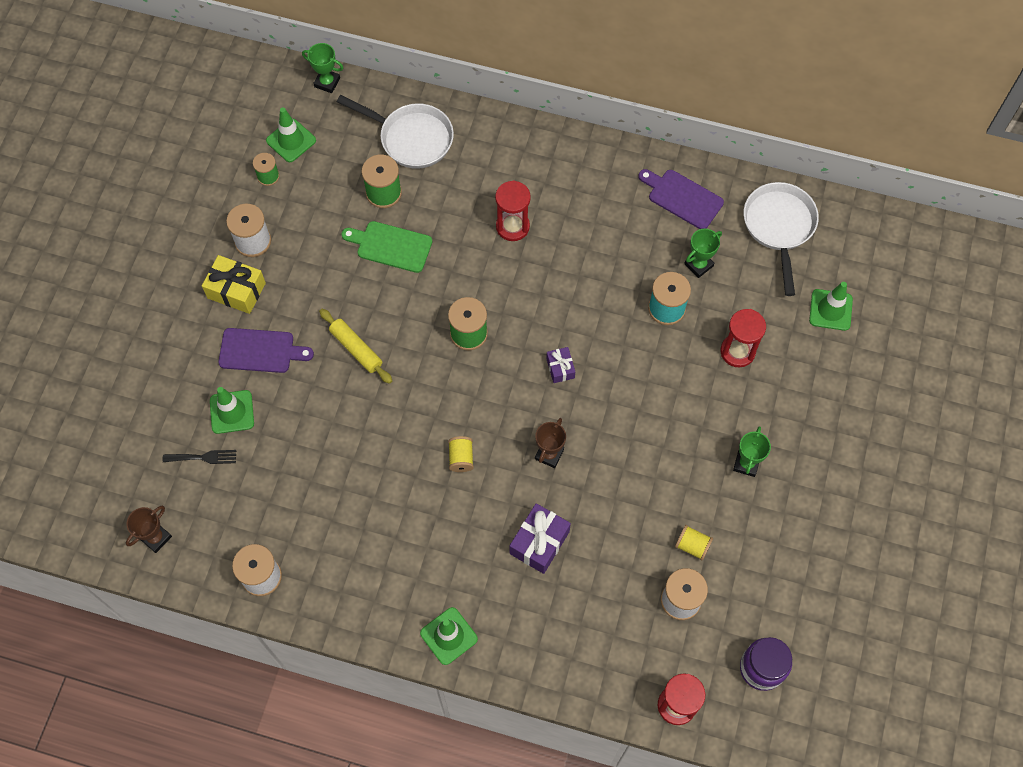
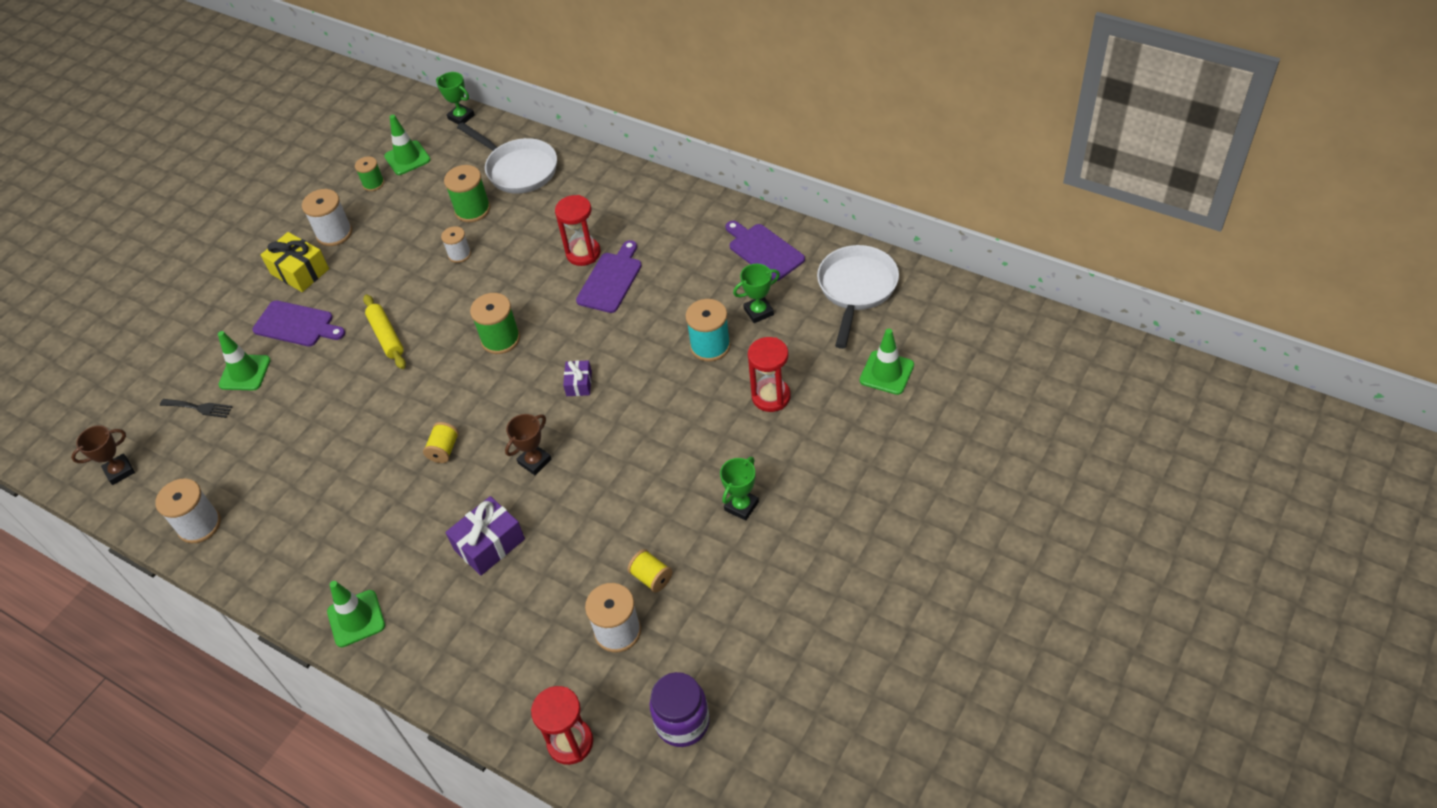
camera: 20 degrees right, 15 degrees down
(391, 246) = (459, 254): green cutting board -> white spool
(550, 252) = (611, 280): none -> purple cutting board

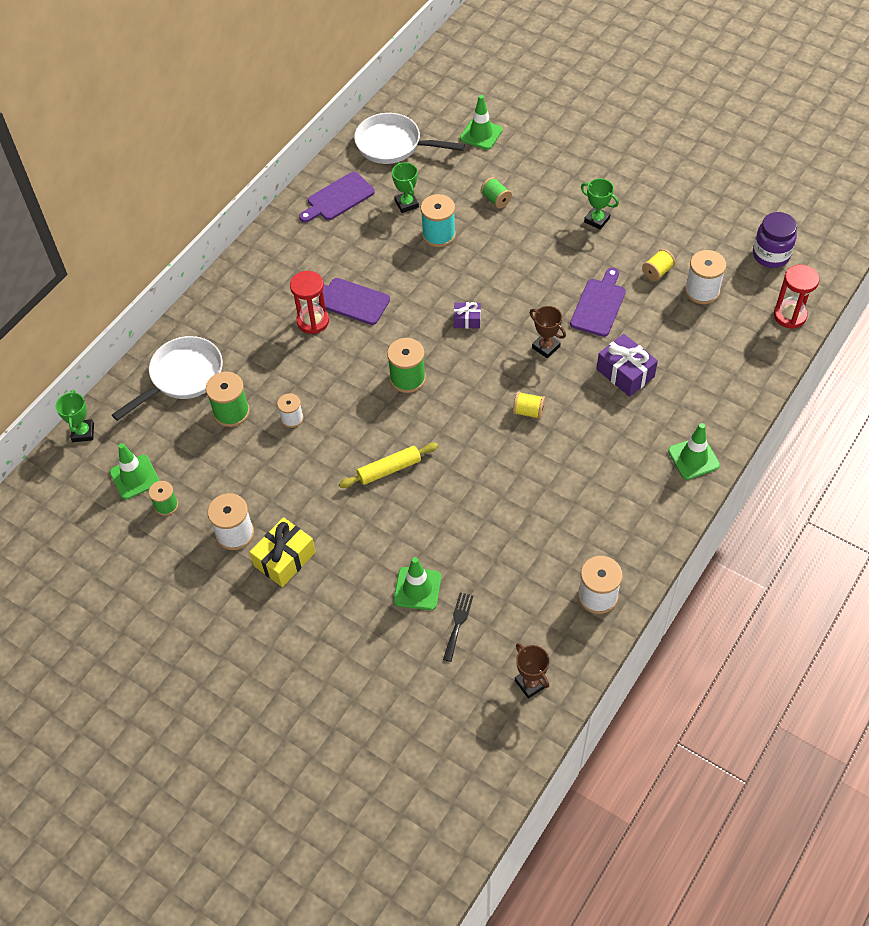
camera: 90 degrees left, 5 degrees up
(296, 325) = (360, 551): purple cutting board -> purple cutting board (599, 305)
(461, 117) = (83, 432): green trophy -> green trophy turned 45 degrees counterclockwise
(771, 397) = (496, 200): red hourglass -> green spool

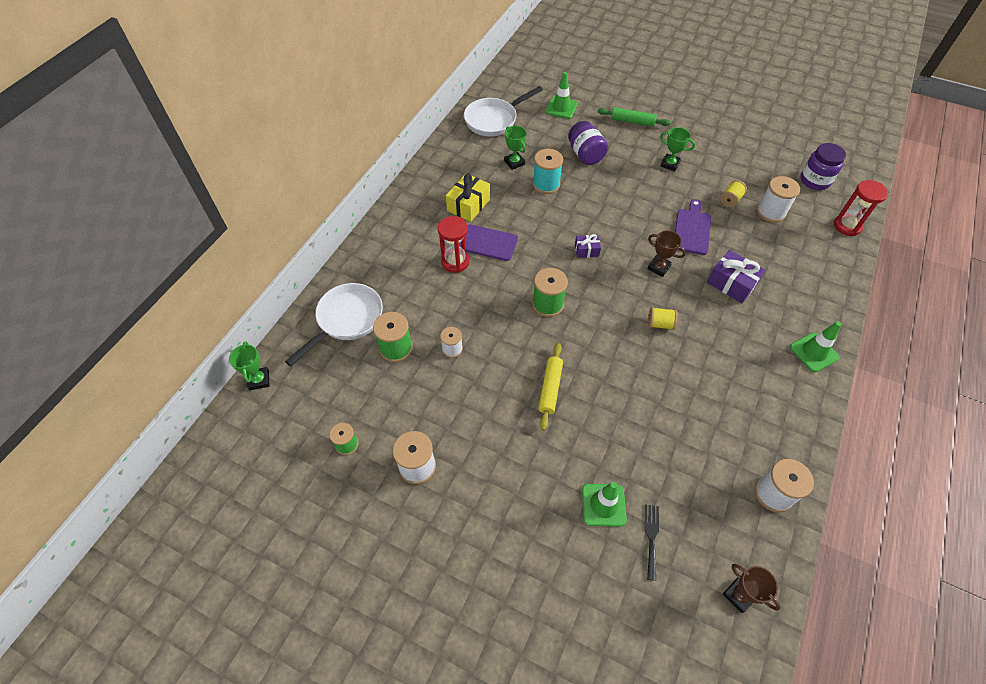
camera: 10 degrees left, 0 degrees up
(134, 477) = (313, 419): green traffic cone -> none
(284, 559) = (470, 487): yellow gift -> yellow gift (468, 205)
(338, 198) = (457, 162): purple cutting board -> none
(389, 469) = (550, 388): yellow rolling pin -> yellow rolling pin turned 45 degrees counterclockwise
(393, 145) = (494, 120): white pan -> white pan turned 45 degrees counterclockwise
(496, 200) = (585, 154): green spool -> purple jar
(566, 159) = (632, 122): none -> green rolling pin

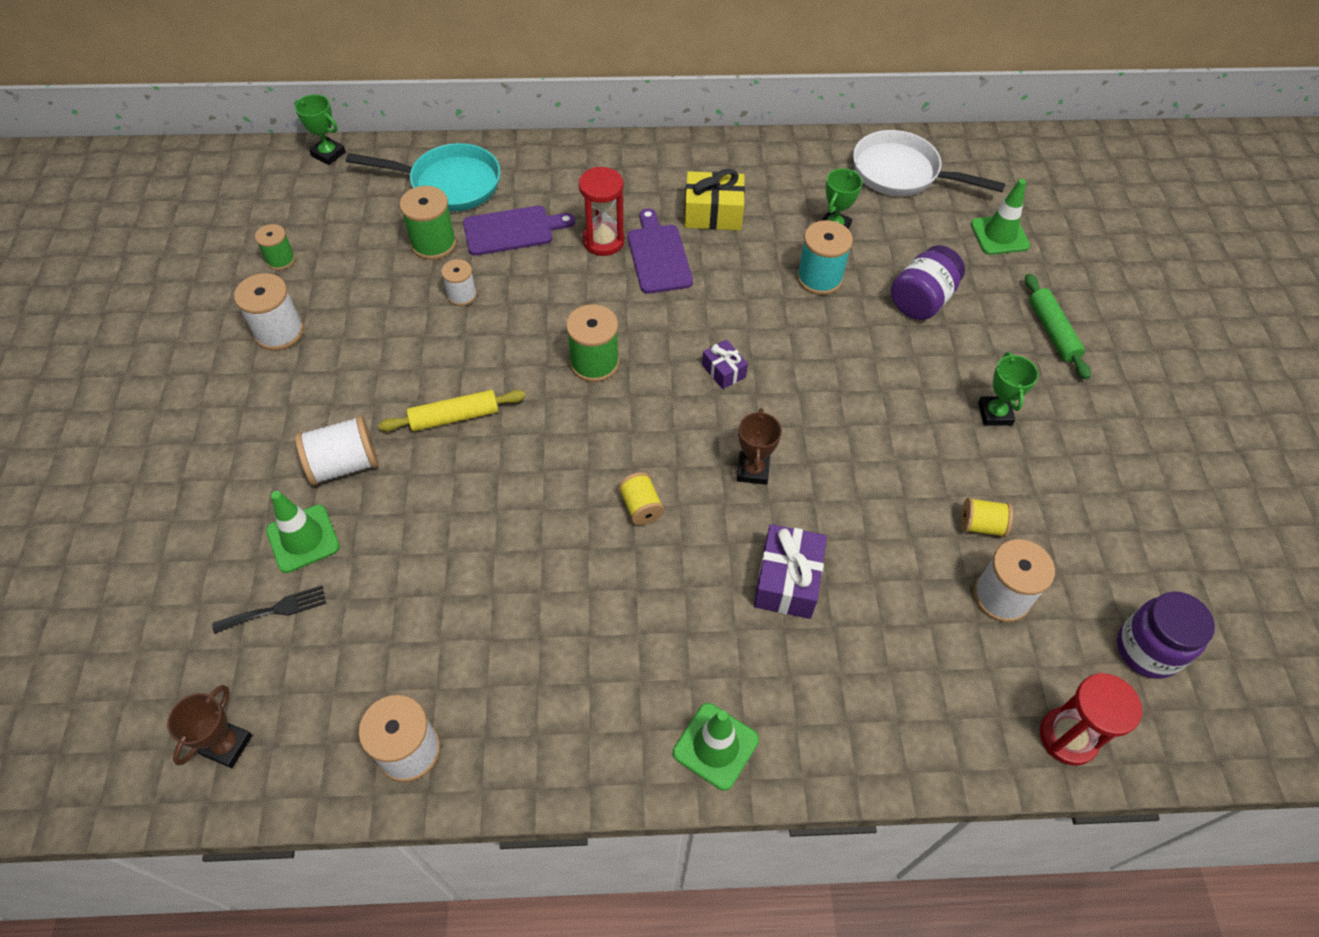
camera: 60 degrees right, 0 degrees up
(259, 380) = (328, 154): green trophy -> green trophy turned 75 degrees clockwise
(346, 320) = (449, 184): white pan -> turquoise pan
(556, 462) = (344, 465): none -> white spool
(692, 230) = (867, 490): purple cutting board -> purple cutting board (512, 230)

